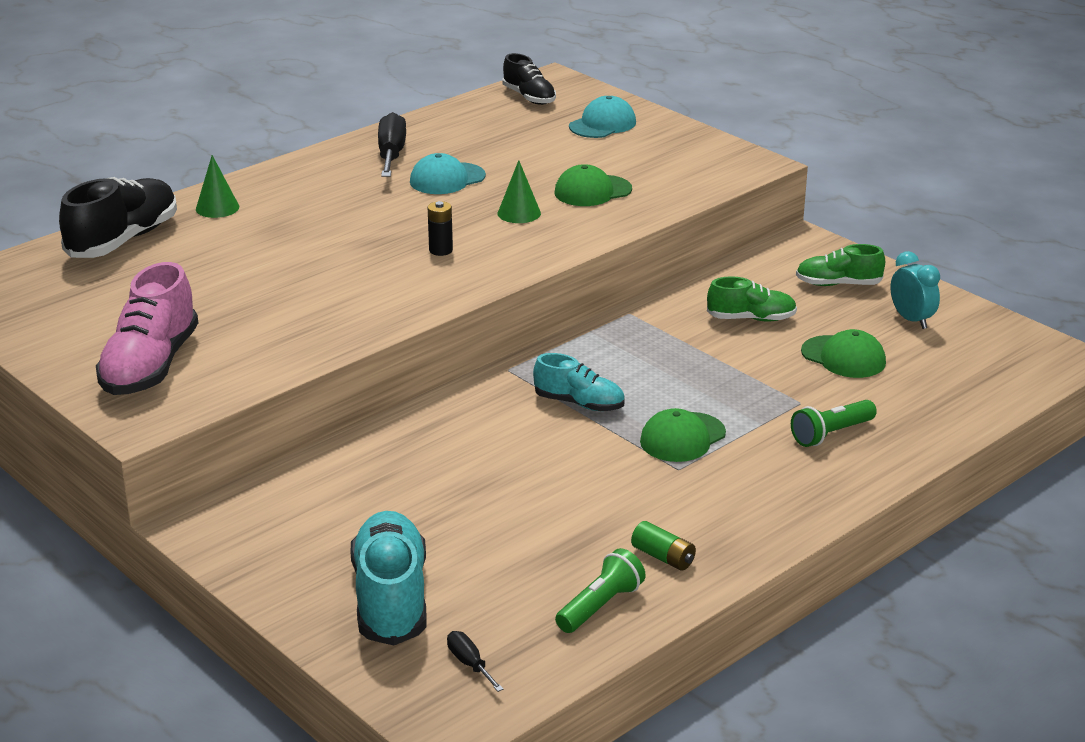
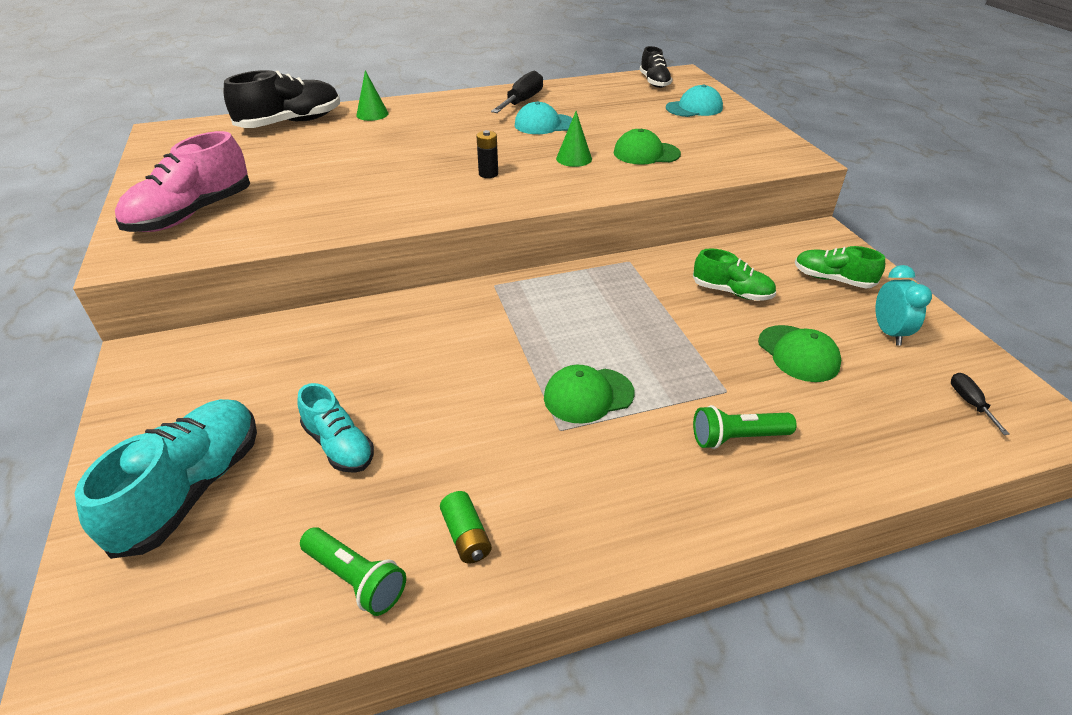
camera: 25 degrees right, 10 degrees up
(469, 664) = (174, 606): black screwdriver -> black screwdriver (969, 403)
(579, 403) = (525, 332): turquoise shoe -> turquoise shoe (339, 445)
(600, 606) = (356, 579): green flashlight -> green flashlight turned 60 degrees clockwise

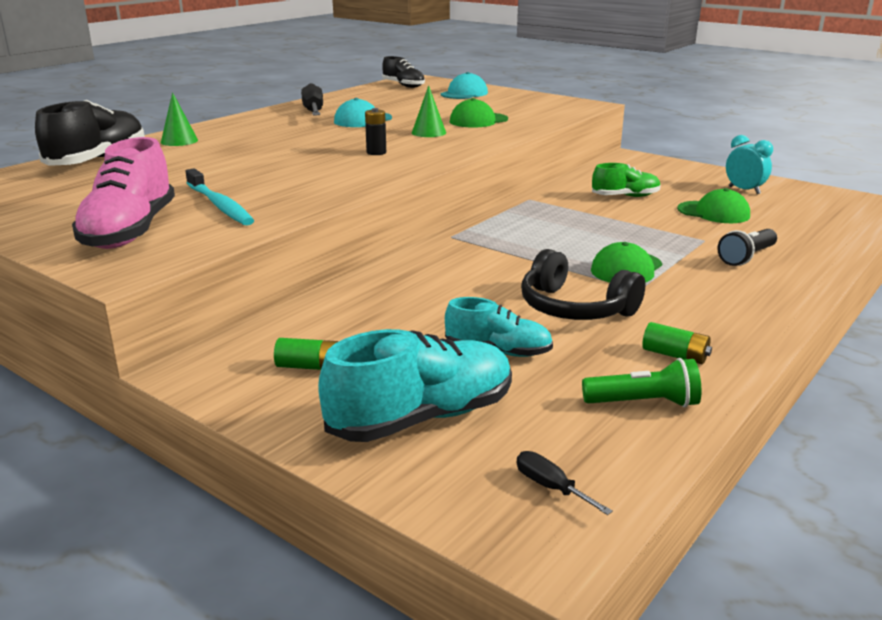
camera: 35 degrees left, 15 degrees down
(192, 489) = (422, 418): turquoise shoe -> turquoise shoe turned 75 degrees clockwise
(203, 390) = (309, 367): none -> green battery
(283, 204) = (220, 205): none -> turquoise toothbrush
(468, 425) = (574, 308): none -> black headphones
(737, 438) = (747, 257): green flashlight -> black flashlight
(832, 279) = (674, 176): green shoe -> none
(969, 403) = (831, 206): black screwdriver -> black screwdriver (551, 487)

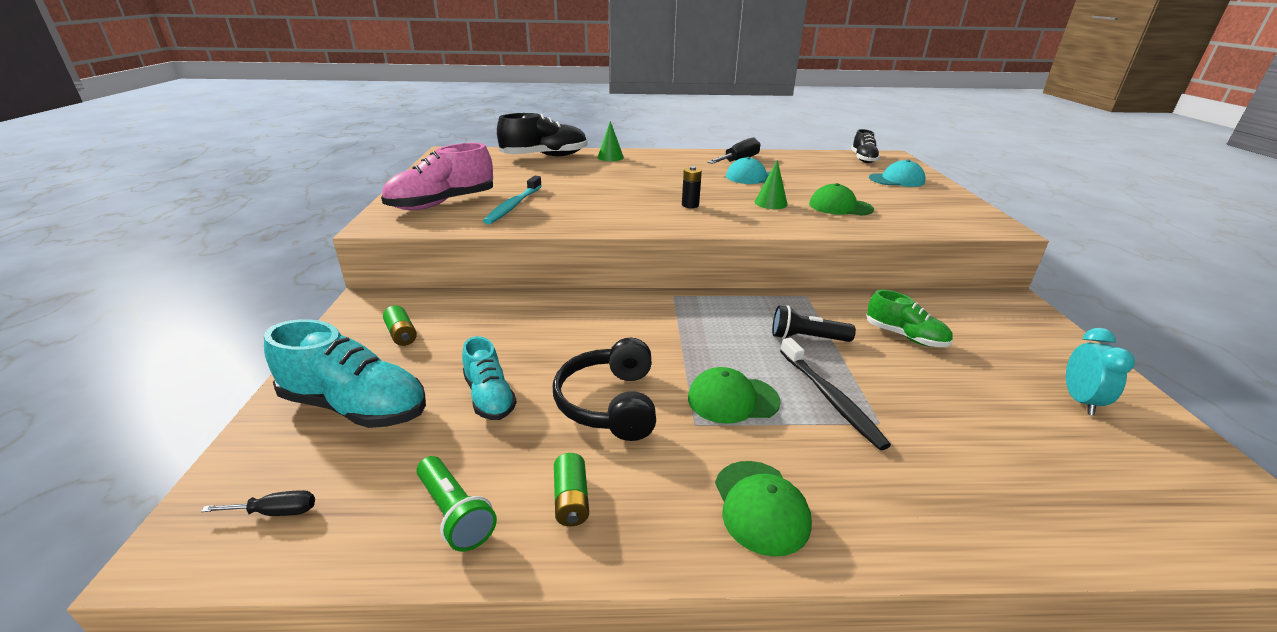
camera: 50 degrees right, 5 degrees up
(551, 487) = (276, 512): black screwdriver -> black screwdriver turned 75 degrees clockwise
(663, 242) = (830, 398): none -> black toothbrush
(714, 212) = (968, 402): green cap -> green cap (760, 507)
(747, 257) = (881, 469): black flashlight -> black flashlight (807, 338)

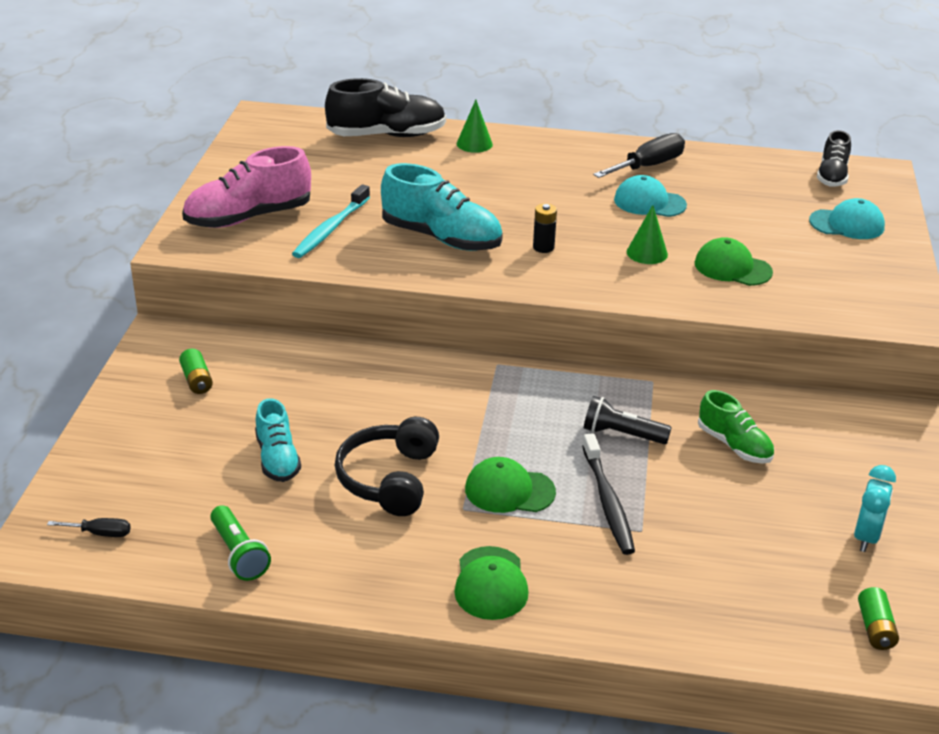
camera: 10 degrees right, 5 degrees up
(356, 406) = (156, 453): turquoise shoe -> turquoise shoe (441, 238)
(571, 499) = (334, 556): green battery -> green battery (875, 628)

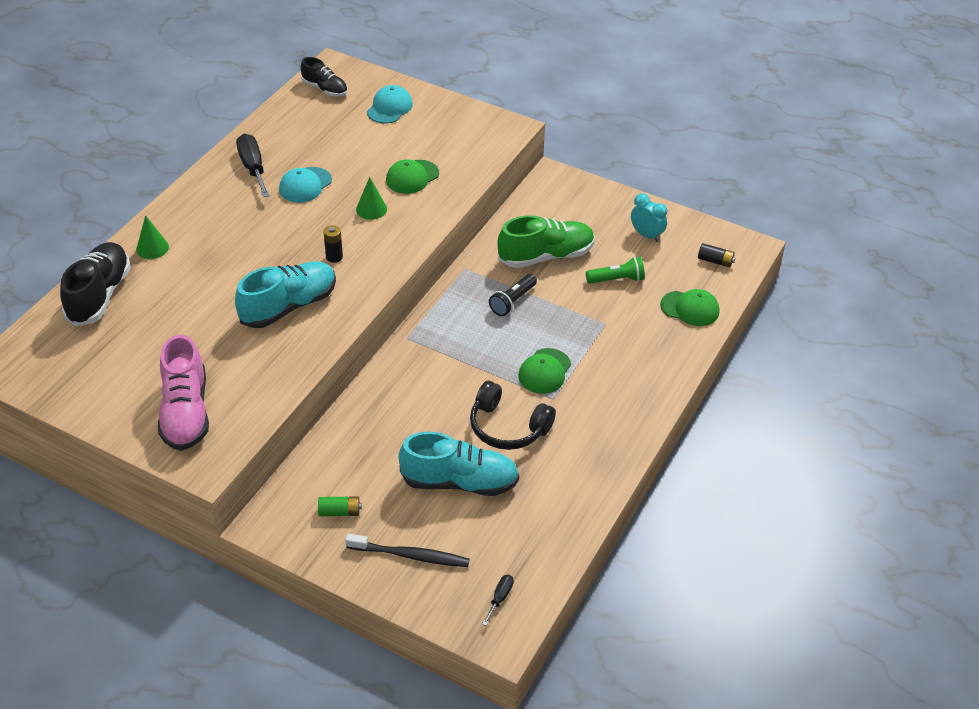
camera: 70 degrees left, 10 degrees up
(239, 554) = (552, 523): green flashlight -> green flashlight (617, 279)
(277, 459) = (459, 482): turquoise shoe -> turquoise shoe, size x1.67
(330, 229) = (236, 366): turquoise toothbrush -> none
(491, 583) = (626, 405): green cap -> green cap (690, 308)
(607, 502) = (574, 329): black toothbrush -> black toothbrush (410, 555)
(734, 445) = (546, 256): green shoe -> green shoe, size x1.67
(875, 628) = (715, 261): green battery -> black battery

